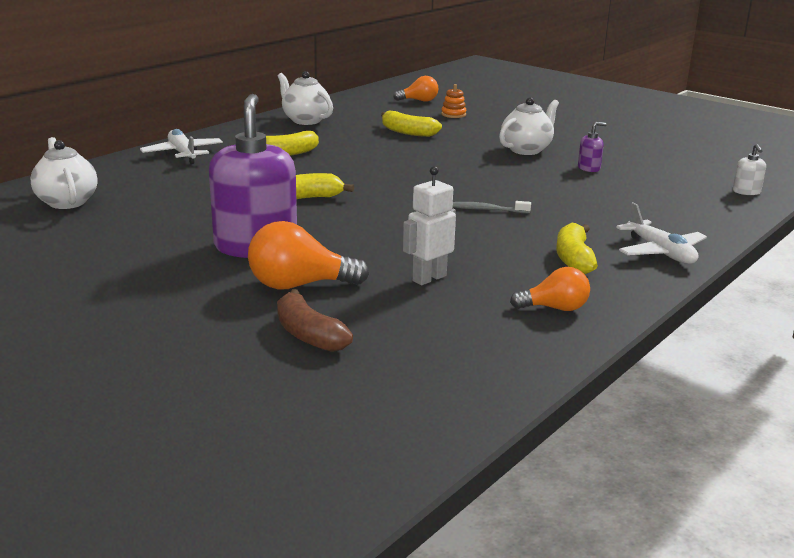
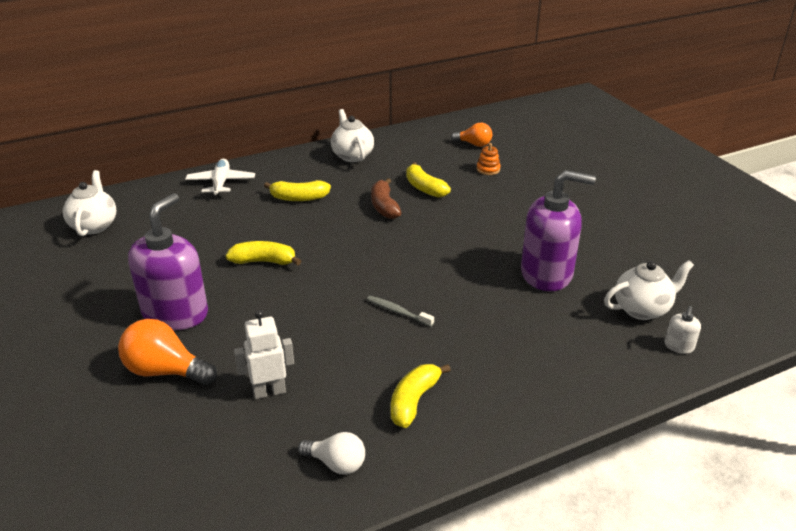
camera: 25 degrees right, 10 degrees up
(308, 335) = (120, 434): brown banana -> brown banana (384, 206)
(526, 150) = (510, 234): white teapot -> white teapot (642, 309)
(554, 308) = (336, 463): orange light bulb -> white light bulb
(589, 168) = (547, 274): purple soap dispenser -> purple soap dispenser, size x2.49
(660, 252) = (503, 414): white plane -> none

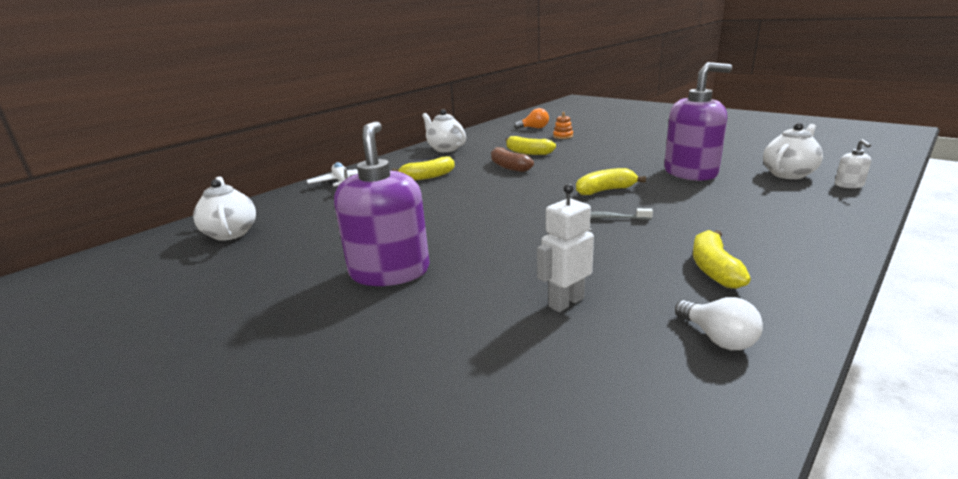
camera: 20 degrees left, 10 degrees down
(165, 371) = (428, 318): orange light bulb -> none
(264, 261) = (442, 217): yellow banana -> yellow banana (605, 190)
(336, 463) = (717, 338): white light bulb -> white light bulb turned 60 degrees clockwise

